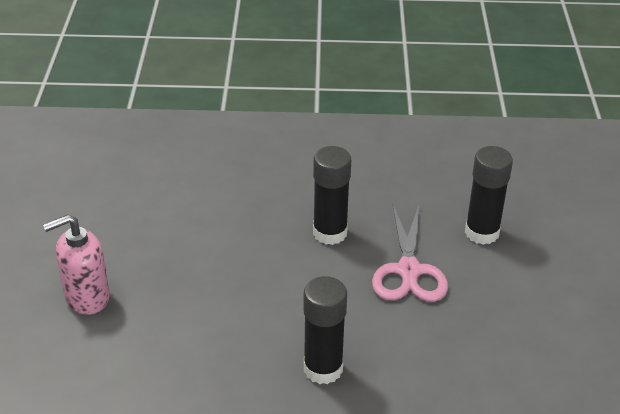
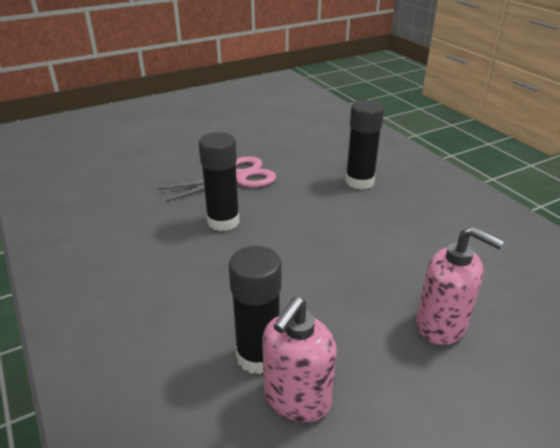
camera: 120 degrees left, 5 degrees down
(110, 199) = (296, 398): none -> pink soap dispenser
(482, 232) = (170, 162): black glue stick -> black glue stick (258, 356)

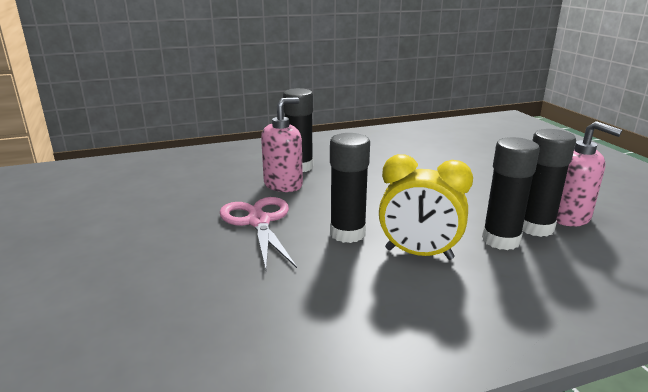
camera: 80 degrees left, 10 degrees down
(190, 262) = (419, 254): none -> yellow clock
(223, 321) = (500, 240): none -> black glue stick
(441, 325) = (484, 167): pink soap dispenser -> pink soap dispenser (283, 185)

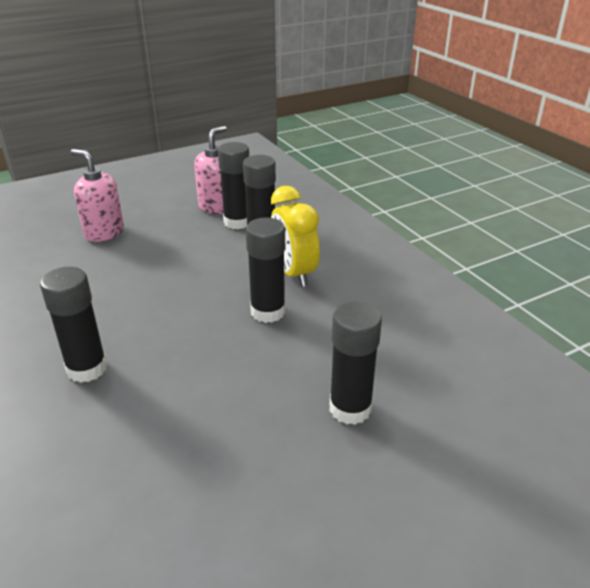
camera: 100 degrees left, 10 degrees up
(190, 261) = (350, 408): none -> black glue stick
(258, 221) = (255, 376): pink scissors -> none
(283, 185) = (150, 374): pink soap dispenser -> pink soap dispenser (104, 233)
(419, 254) = (294, 273): yellow clock -> yellow clock turned 150 degrees clockwise

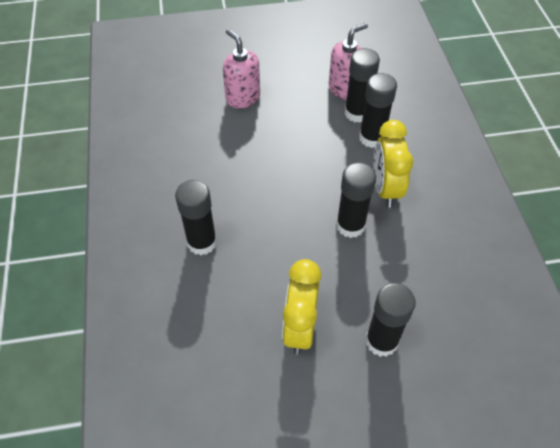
camera: 20 degrees right, 20 degrees up
(244, 423) = (300, 328): none -> yellow clock

